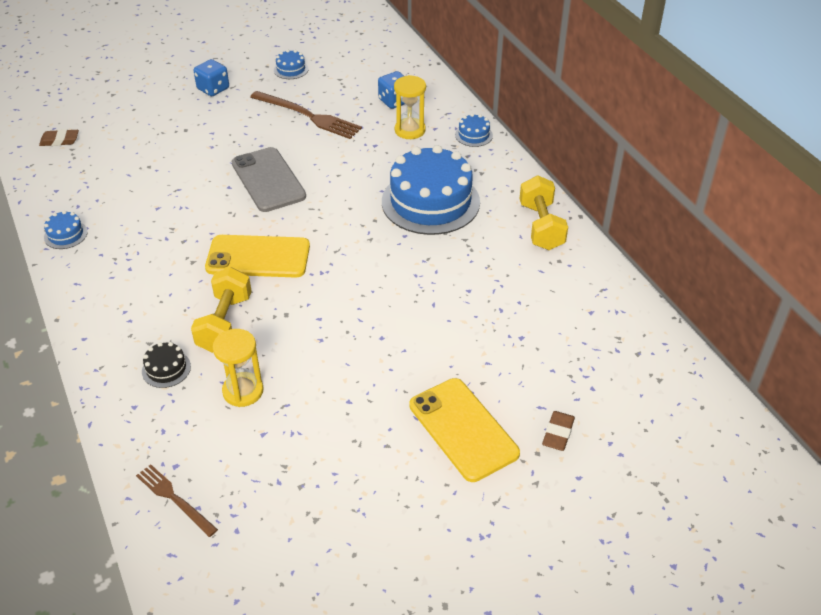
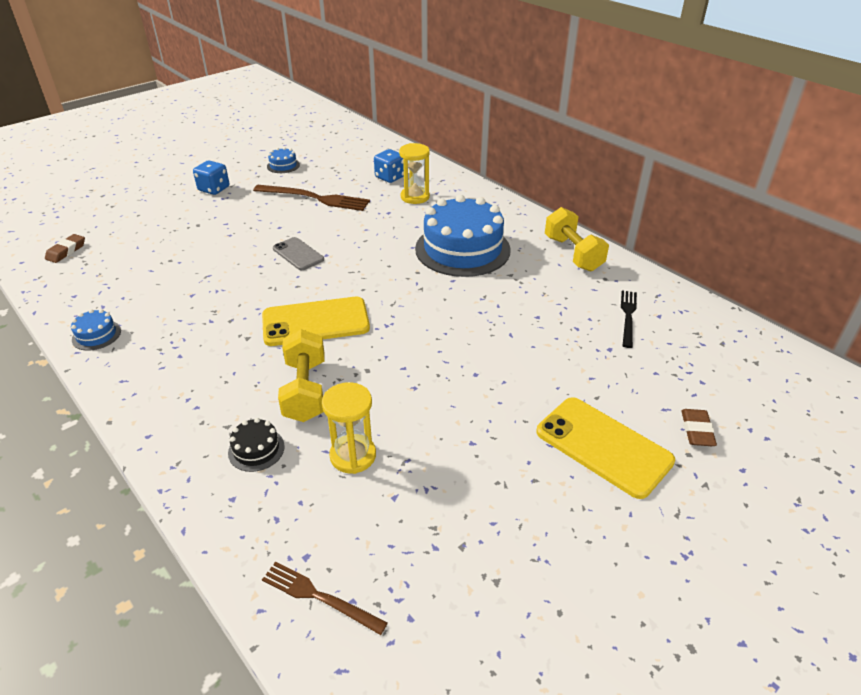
camera: 15 degrees left, 5 degrees down
(60, 140) = (66, 251): brown eraser -> brown eraser turned 45 degrees counterclockwise
(268, 180) = (298, 254): grey phone -> grey phone, size x0.60
(473, 135) = (474, 193): blue cake -> none
(559, 306) = (628, 316): none -> black fork

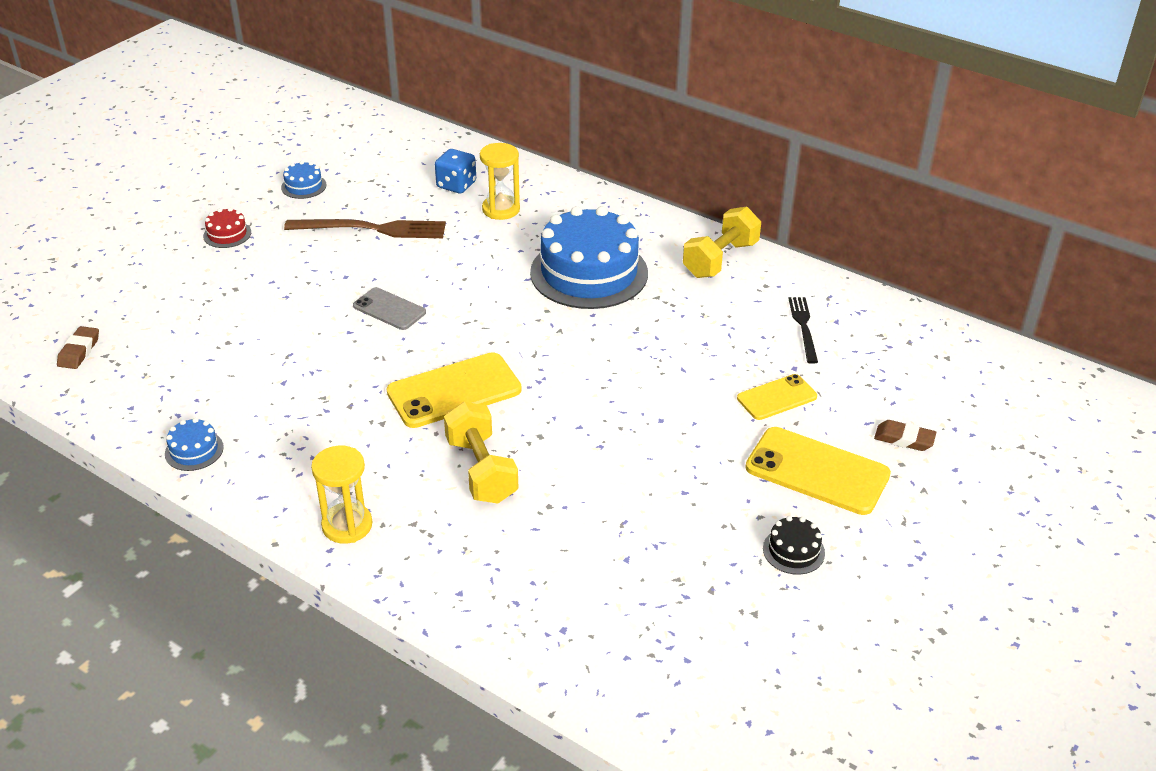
camera: 15 degrees left, 0 degrees up
(214, 189) = (227, 234): blue dice -> red cake
(256, 449) = (459, 541): black cake -> black cake (793, 551)
(319, 597) = (593, 660): brown fork -> none
(353, 455) = (566, 528): yellow hourglass -> yellow hourglass (347, 525)
(573, 254) = (720, 259): yellow dumbbell -> yellow dumbbell turned 75 degrees clockwise
(585, 372) = (777, 398): none -> yellow phone
(697, 431) = (904, 439): brown eraser -> brown eraser turned 60 degrees counterclockwise

